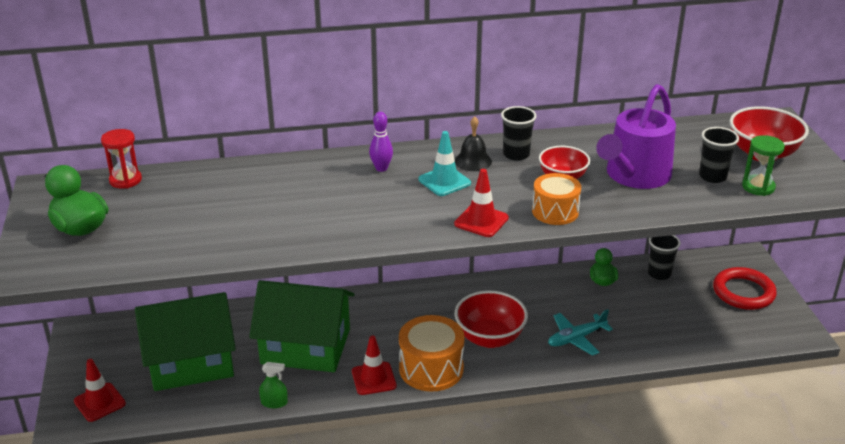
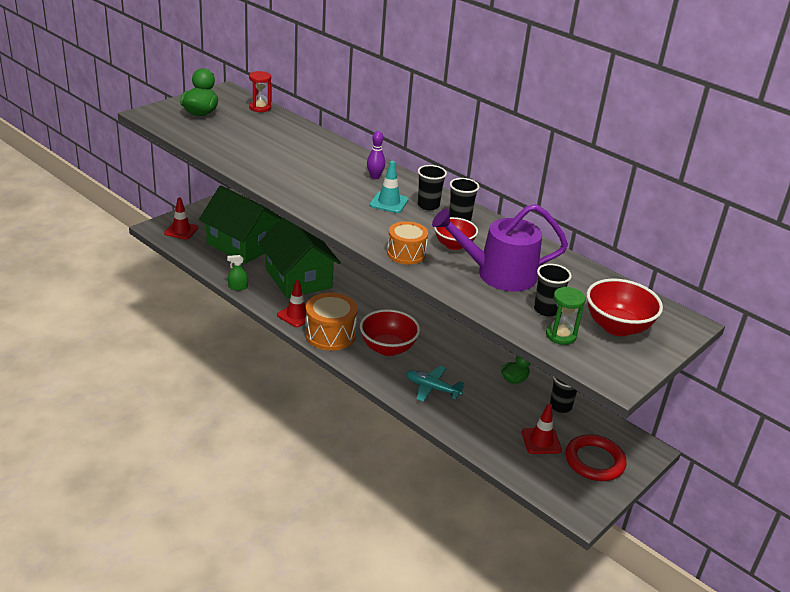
camera: 50 degrees right, 0 degrees up
(274, 402) = (238, 287): green spray bottle -> green spray bottle turned 120 degrees clockwise
(473, 161) = (428, 205): black bell -> black cup
(481, 221) = (358, 229): red traffic cone -> red traffic cone (541, 441)

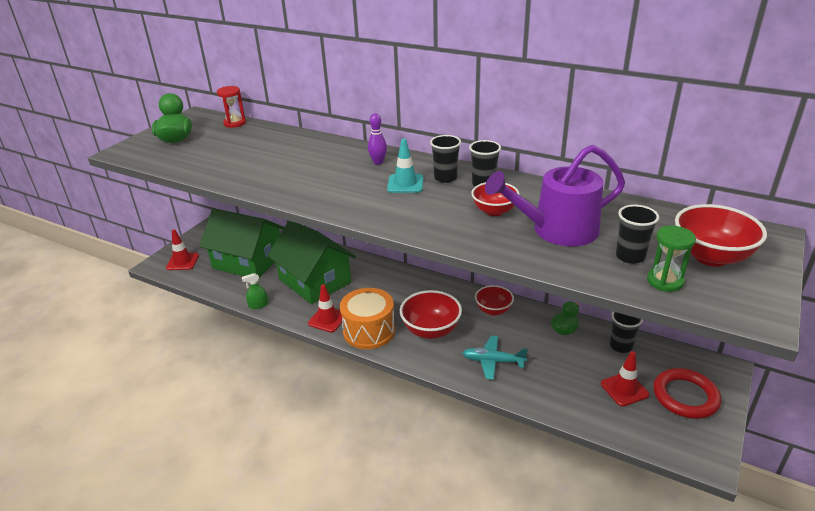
camera: 10 degrees left, 0 degrees up
(406, 253) = (452, 231): orange drum -> none
(456, 346) = (493, 310): none -> red bowl

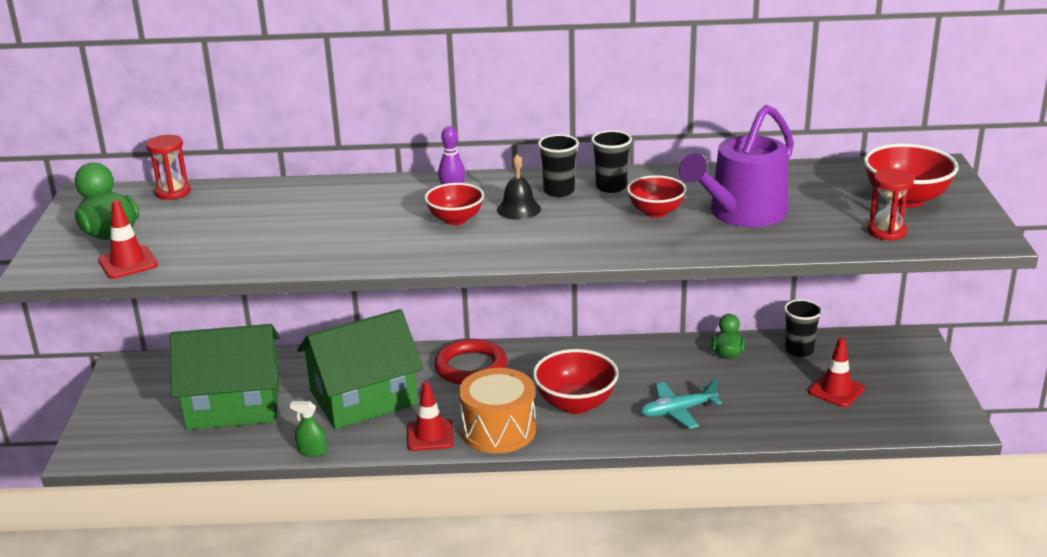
camera: 30 degrees left, 5 degrees down
(182, 262) = (125, 436): red traffic cone -> red traffic cone (128, 263)
(258, 305) = (312, 451): green spray bottle -> green spray bottle turned 60 degrees clockwise
(315, 281) = (363, 398): green house -> green house turned 45 degrees counterclockwise
(405, 184) = (518, 209): turquoise traffic cone -> black bell
(493, 310) = (630, 359): red bowl -> red bowl (455, 219)
(630, 256) = (835, 219): black cup -> none
(665, 281) = (887, 232): green hourglass -> red hourglass
(685, 396) = (897, 376): red ring -> red ring (471, 367)

